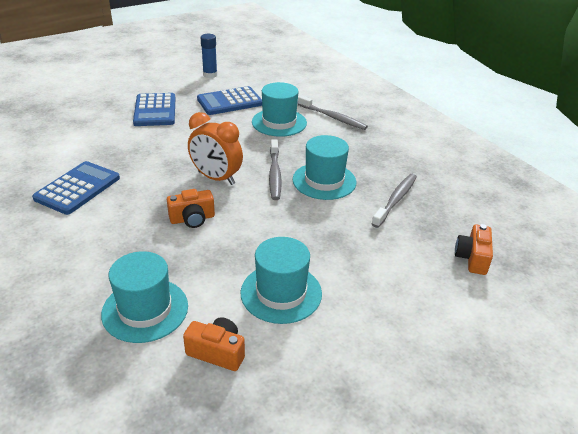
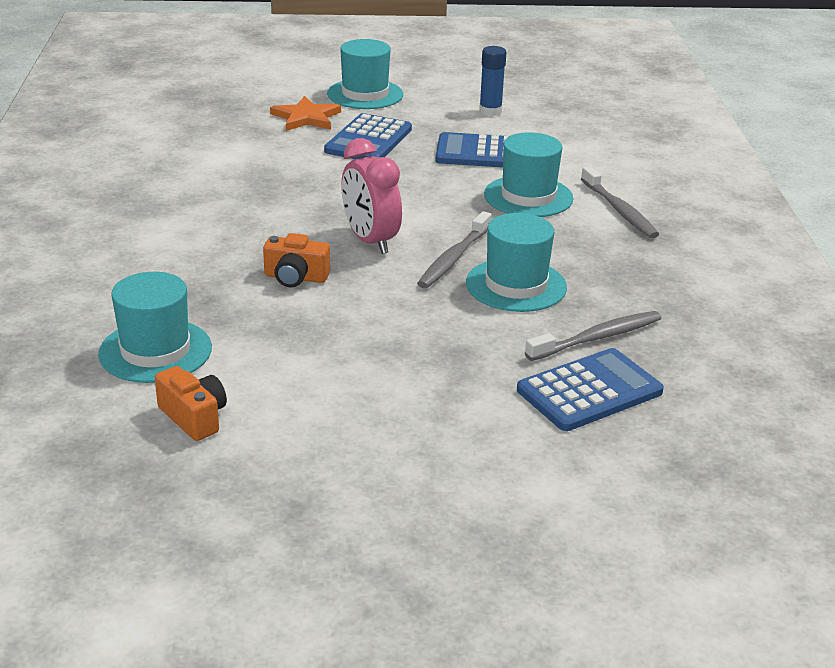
camera: 30 degrees right, 5 degrees down
(77, 188) = (192, 206): blue calculator -> blue calculator (589, 391)
(102, 105) = (306, 117): none -> orange star
(216, 178) = (370, 241): orange clock -> pink clock
(281, 293) = (325, 388): turquoise hat -> turquoise hat (365, 94)
(472, 258) = (632, 439): orange camera -> none

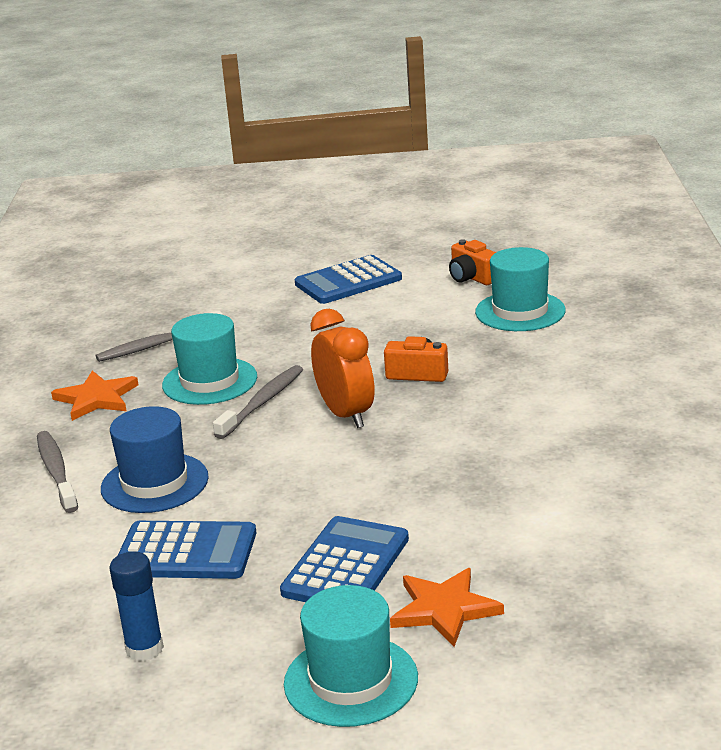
camera: 175 degrees left, 5 degrees down
(370, 241) = (346, 414): pink clock -> orange clock
(528, 197) = (154, 483): turquoise hat -> blue hat
(589, 391) = (184, 310): blue calculator -> blue calculator (348, 281)
(628, 275) = (96, 398): none -> orange star

